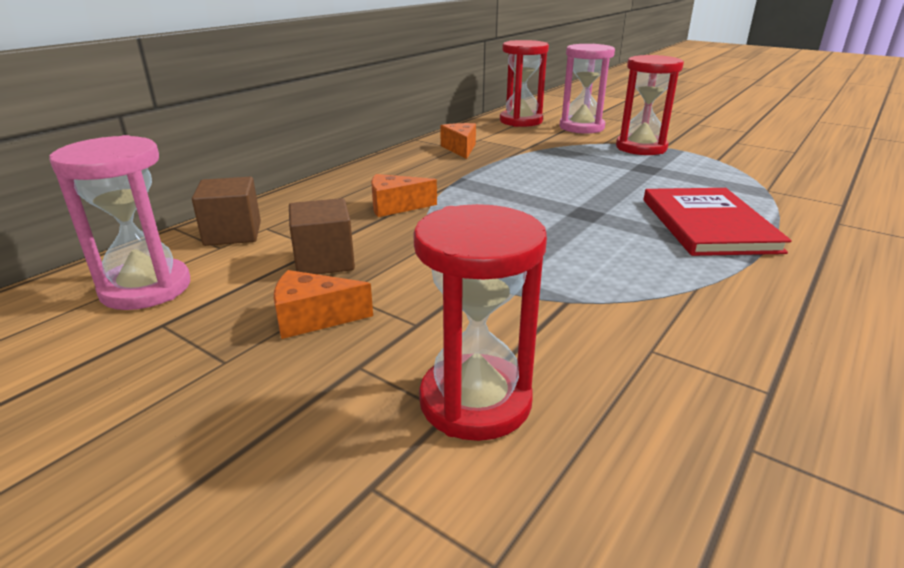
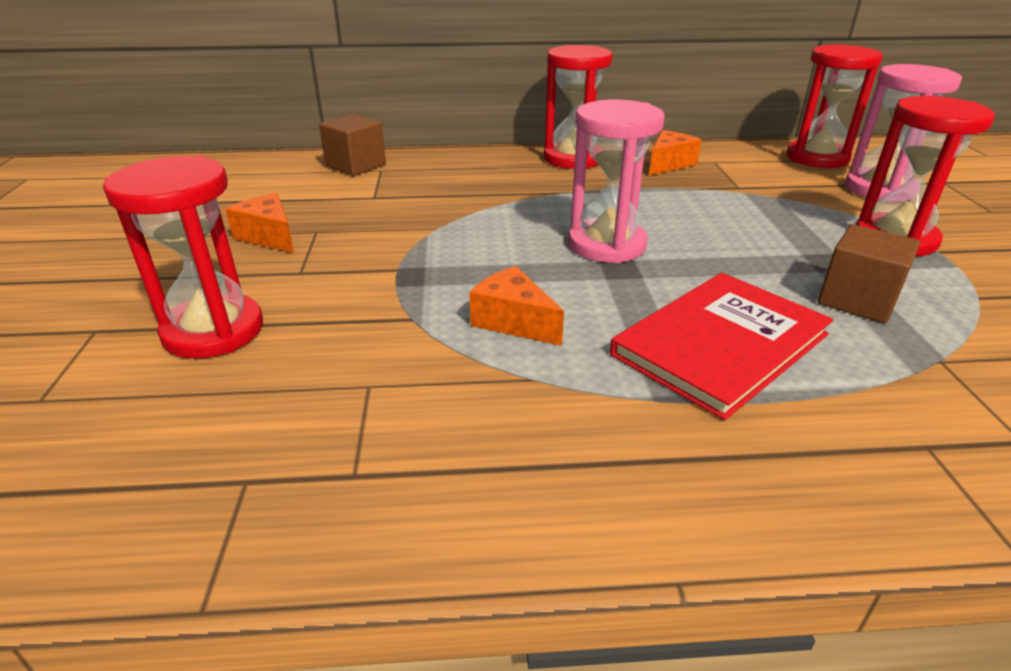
camera: 50 degrees right, 5 degrees up
(146, 288) = (252, 178): pink hourglass -> pink hourglass (606, 245)
(324, 261) = (354, 206): brown cube -> brown cube (857, 300)
(395, 207) = (487, 191): orange cheese -> orange cheese (513, 321)
(396, 165) = (573, 159): none -> red hourglass

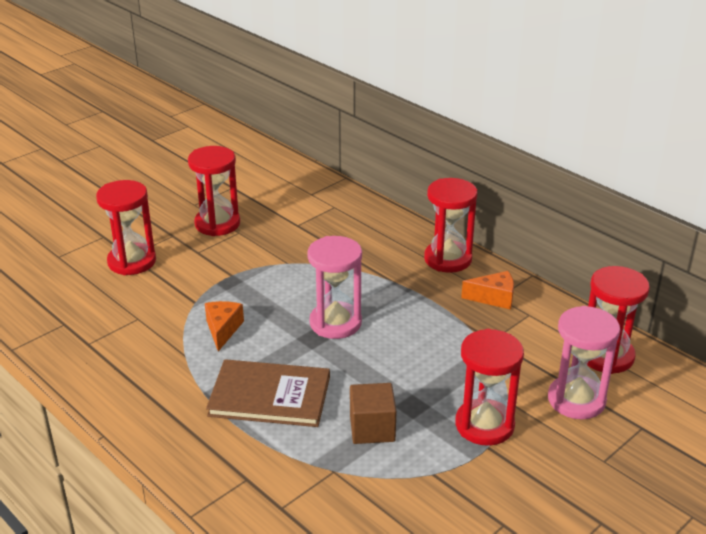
camera: 50 degrees right, 0 degrees up
(269, 236) = (217, 224): orange cheese -> red hourglass
(356, 165) = (328, 196): brown cube -> none
(720, 344) = (270, 396): red book -> brown book

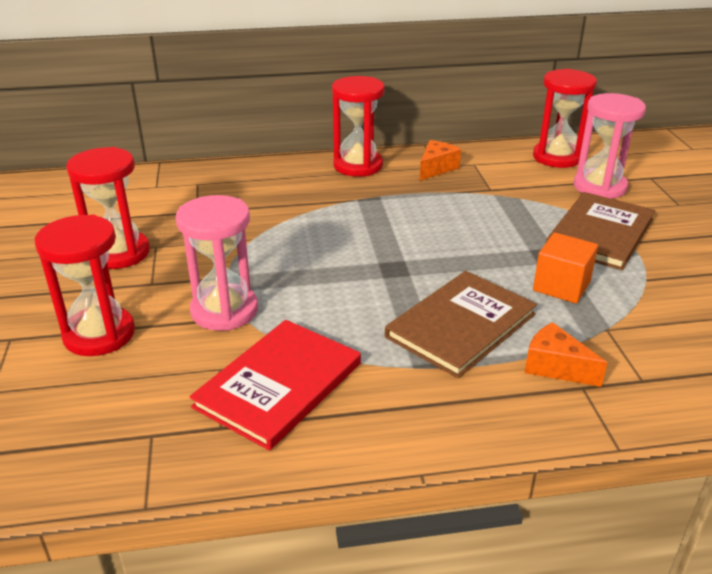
camera: 55 degrees left, 0 degrees up
(140, 347) = (279, 385): none -> red book
(223, 330) = (316, 316): orange cheese -> orange cheese (555, 367)
(335, 323) = (384, 248): pink hourglass -> pink hourglass (224, 311)
(372, 428) = (561, 286): brown cube -> orange cube
(484, 425) = (600, 233): red hourglass -> brown book

